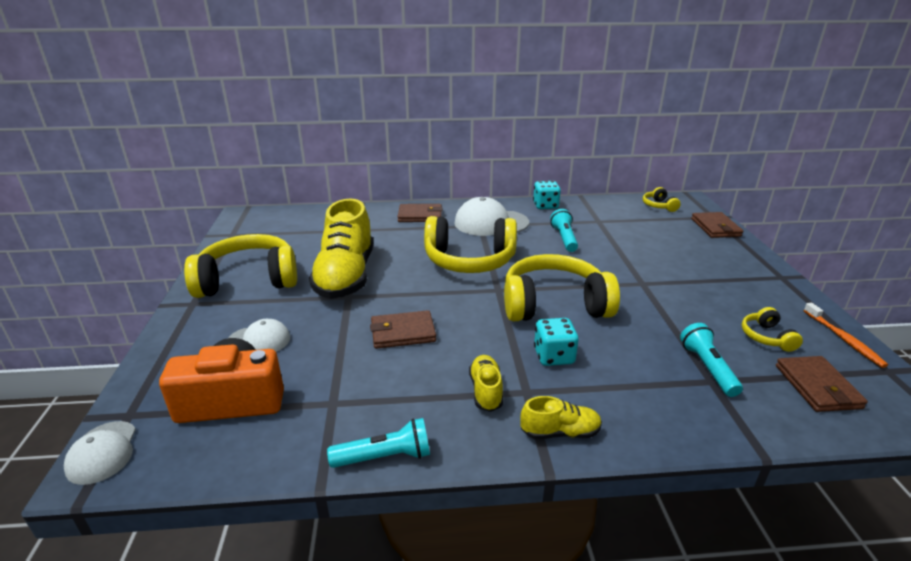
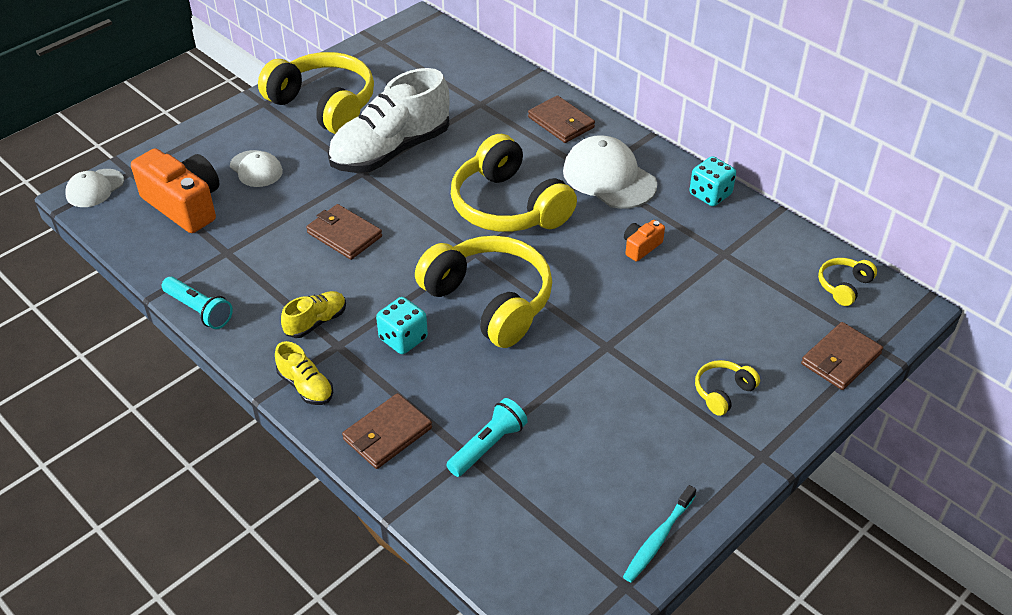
camera: 50 degrees right, 15 degrees up
(346, 276) = (391, 151): yellow shoe -> white shoe
(564, 238) = (641, 247): turquoise flashlight -> orange camera
(766, 337) = (594, 475): yellow headphones -> yellow headphones (723, 392)
(817, 387) = (535, 534): brown wallet -> brown wallet (387, 434)
(843, 339) = (658, 539): orange toothbrush -> turquoise toothbrush

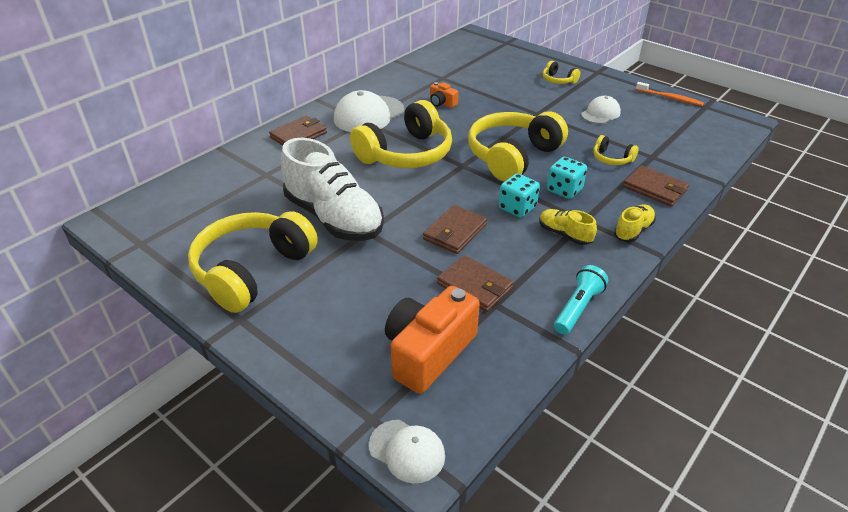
camera: 95 degrees left, 5 degrees down
(256, 169) = (363, 305): white cap -> white cap (600, 113)
(488, 446) = (641, 150): turquoise flashlight -> none
(658, 539) = (670, 98): turquoise toothbrush -> orange toothbrush
(710, 194) = (385, 81): turquoise dice -> turquoise dice (517, 208)
(840, 359) = (519, 51): brown wallet -> brown wallet (475, 286)
(843, 286) = (462, 47): yellow headphones -> yellow headphones (612, 159)

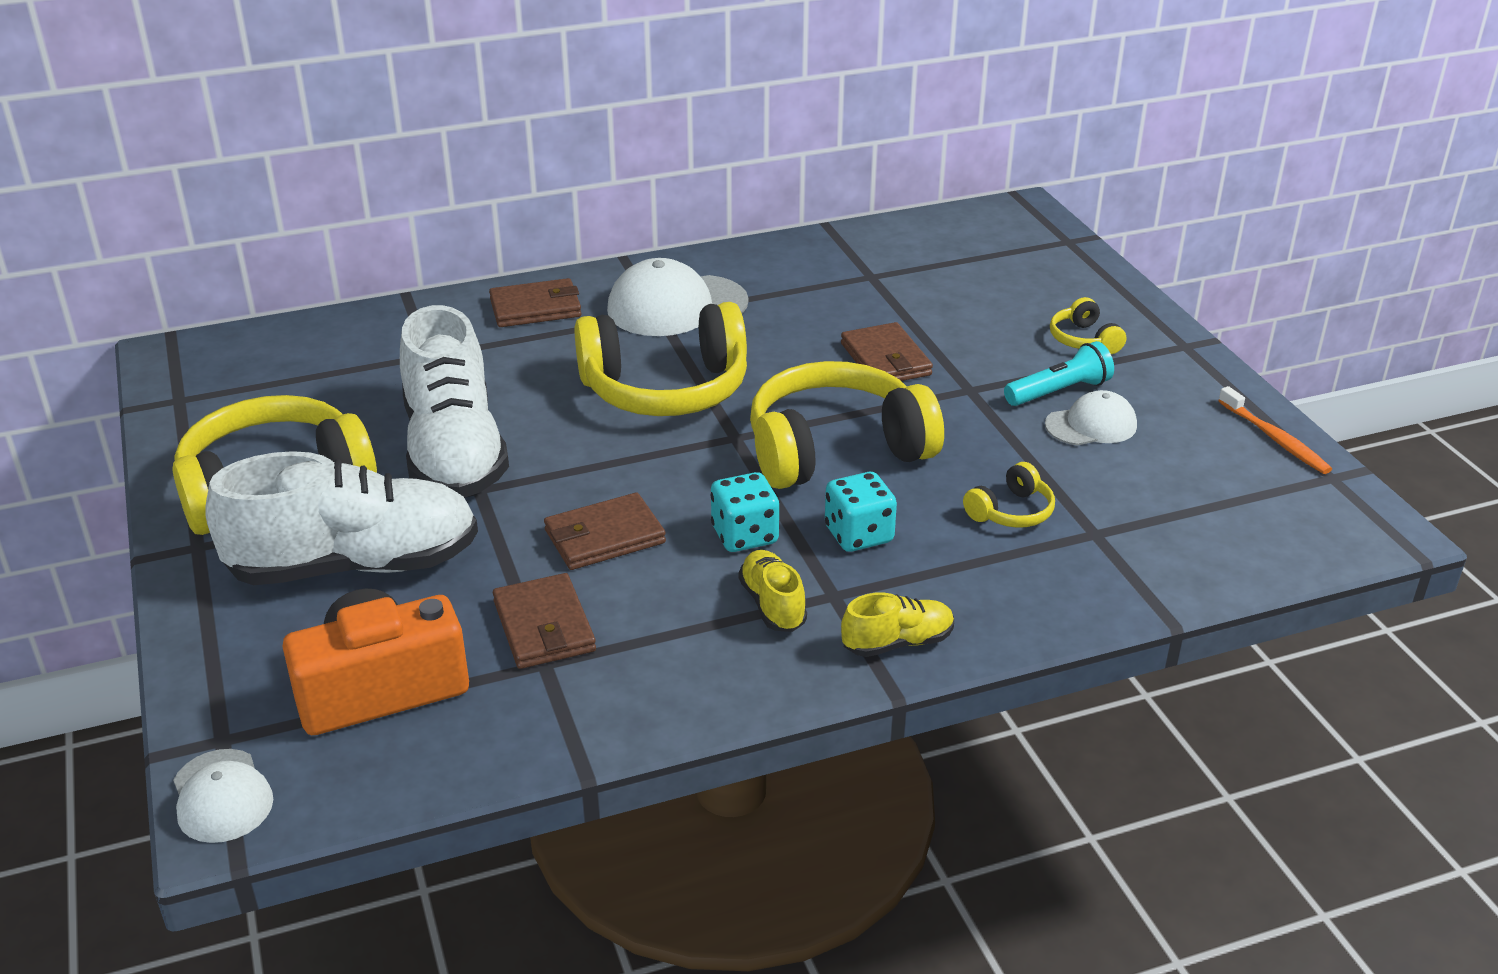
camera: 30 degrees right, 5 degrees down
(344, 294) = (355, 565): none -> white shoe
(442, 103) = (819, 321): orange camera -> none
(578, 308) = (660, 720): turquoise flashlight -> turquoise flashlight (1059, 392)
(612, 159) = (1011, 512): yellow headphones -> yellow headphones turned 105 degrees counterclockwise
(655, 188) = (1027, 589): brown wallet -> brown wallet (886, 359)

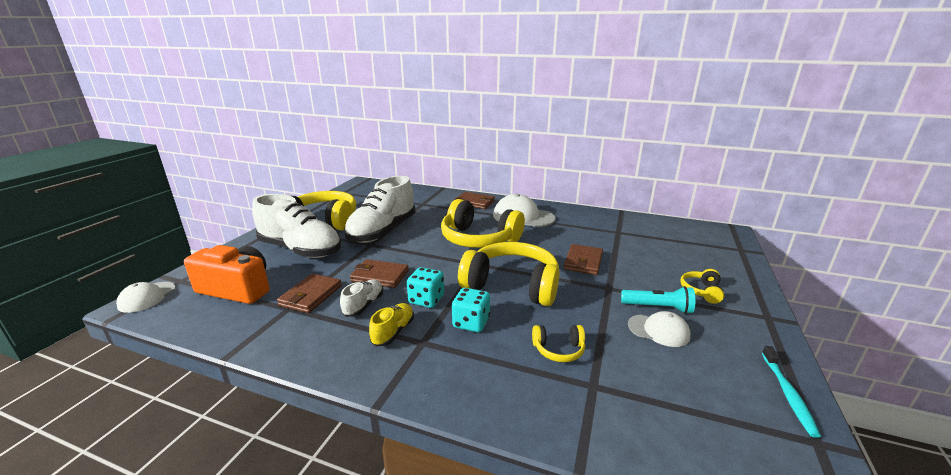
camera: 40 degrees right, 10 degrees down
(662, 594) = (364, 305): none -> white shoe
(897, 643) = (415, 380): yellow shoe -> none
(1275, 439) = (788, 394): orange toothbrush -> turquoise toothbrush

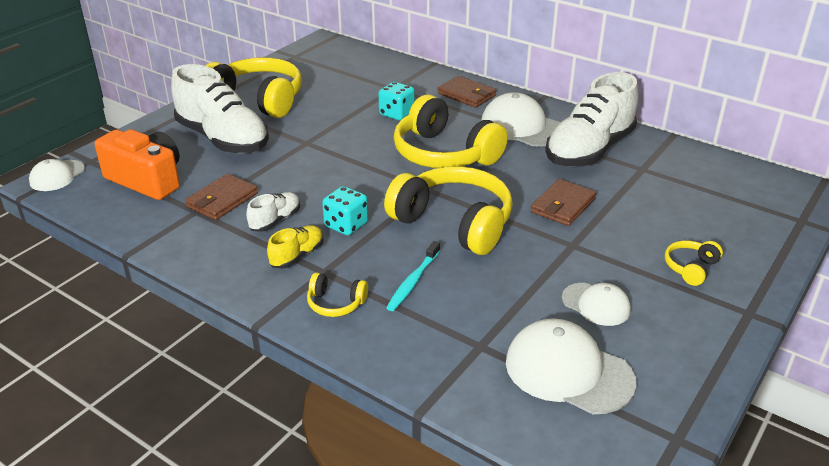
camera: 15 degrees right, 10 degrees up
(380, 276) = (304, 187): brown wallet -> none
(382, 231) = (327, 125): white shoe -> white shoe (589, 150)
(471, 323) = (384, 259): turquoise dice -> turquoise dice (396, 114)
(558, 350) = (465, 305): yellow headphones -> yellow headphones (335, 303)
(658, 308) = (616, 279): turquoise flashlight -> none
(681, 394) = (568, 371): none -> white cap
(788, 394) = (689, 393): turquoise toothbrush -> turquoise toothbrush (413, 281)

